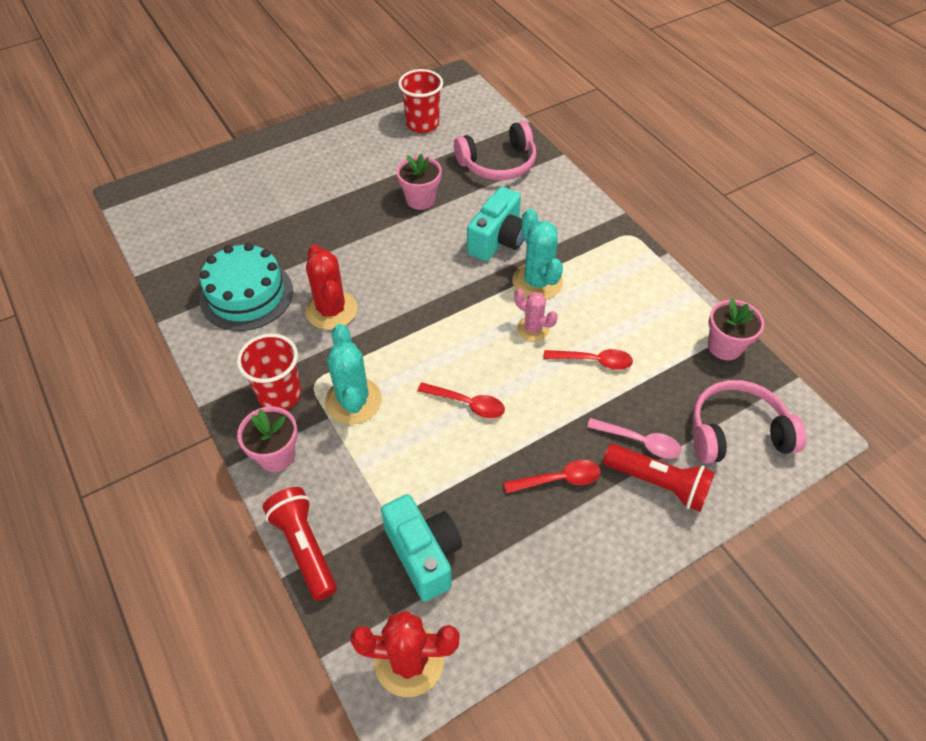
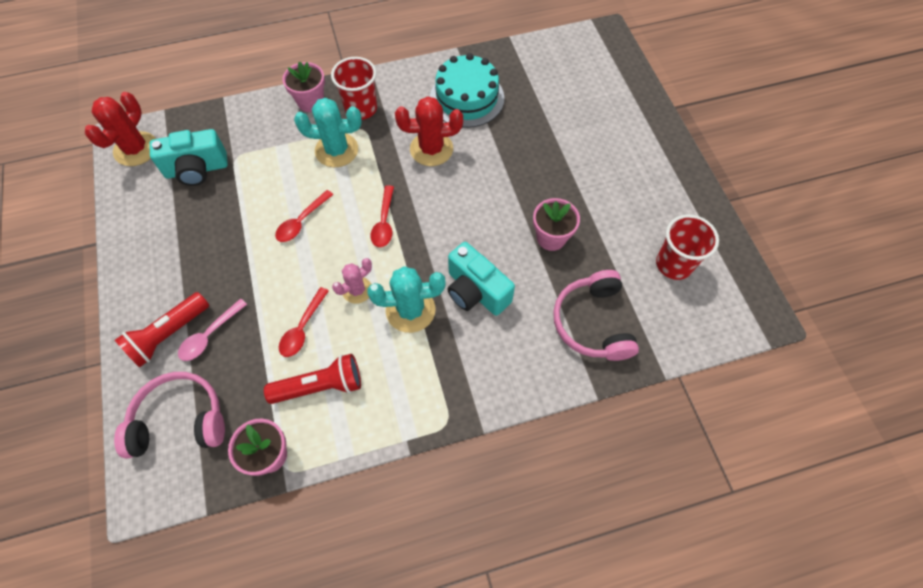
camera: 105 degrees right, 10 degrees up
(304, 547) = (236, 109): red flashlight -> red flashlight (320, 386)
(559, 479) = (208, 265): red spoon -> red spoon (384, 223)
(736, 432) = (180, 420): pink headphones -> pink headphones turned 105 degrees counterclockwise

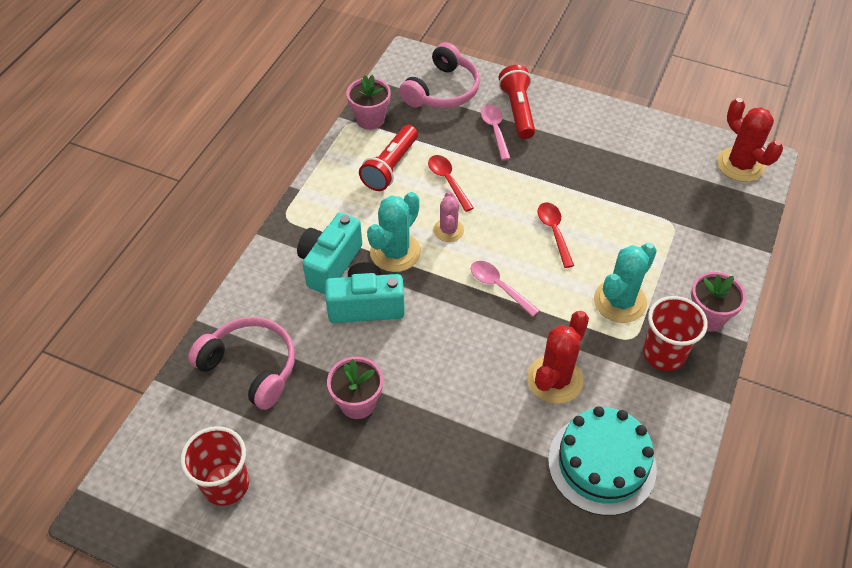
camera: 130 degrees right, 10 degrees down
(197, 169) = (679, 193): turquoise camera -> turquoise camera (330, 264)
(384, 223) = (498, 287): red spoon -> pink spoon

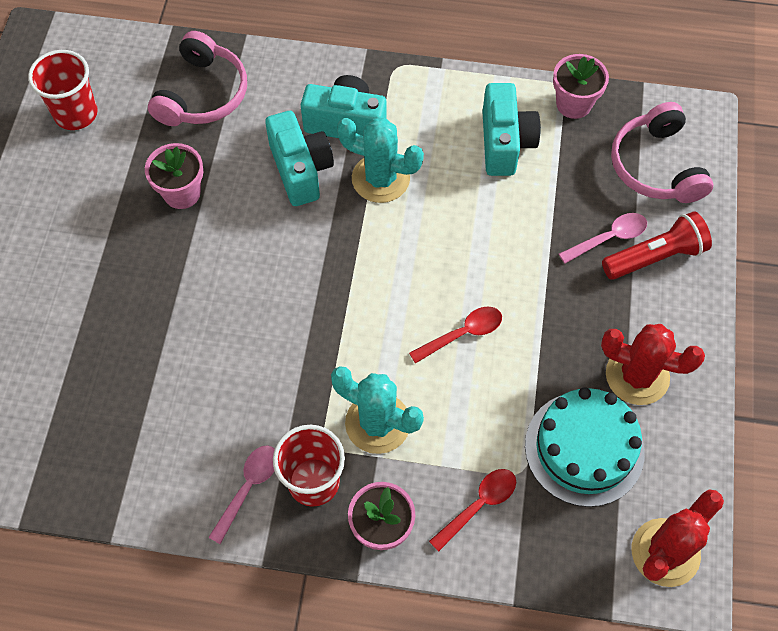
camera: 75 degrees right, 10 degrees up
(390, 167) = (505, 143): red flashlight -> turquoise camera
(442, 90) = (656, 166): pink headphones -> pink headphones turned 60 degrees clockwise
(448, 181) = (504, 205): red spoon -> red spoon (479, 505)
(448, 230) = (429, 223): pink cactus -> none
(498, 287) = (362, 290): pink spoon -> pink spoon (248, 487)
(554, 379) = (251, 369): red cactus -> red cactus (637, 376)
(602, 464) = (155, 433): turquoise cake -> turquoise cake (584, 448)

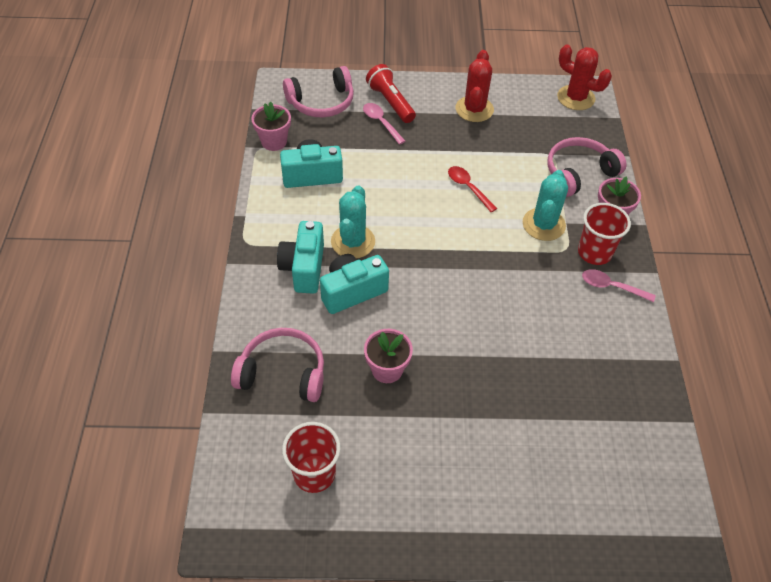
camera: 100 degrees left, 10 degrees down
(479, 505) = (579, 173): red spoon -> pink headphones
(584, 448) = (527, 130): turquoise cake -> none

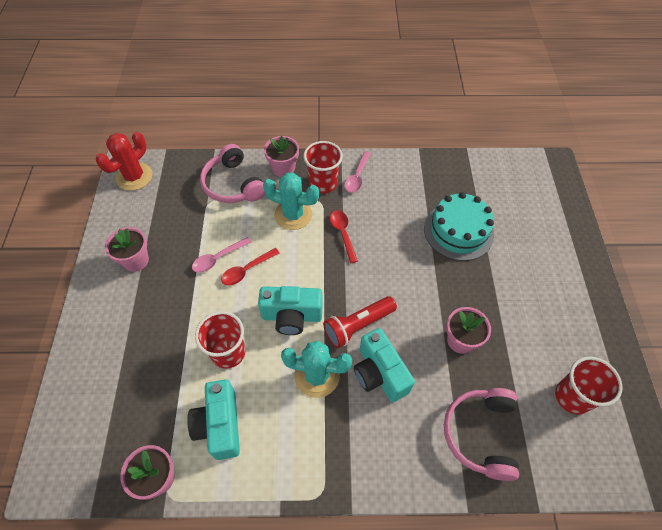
camera: 90 degrees left, 5 degrees up
(304, 268) = (353, 423): turquoise camera -> turquoise camera (291, 316)
(321, 102) = (95, 422): pink headphones -> none
(378, 178) = (228, 352): none -> red cup
(381, 122) = (142, 352): pink spoon -> pink spoon (218, 258)
(390, 102) = (110, 342): red flashlight -> red flashlight (358, 326)
(474, 109) = (136, 260): red cactus -> pink flower pot
(522, 269) = (342, 233): none -> red spoon
(539, 389) = (458, 231): none -> turquoise cake

